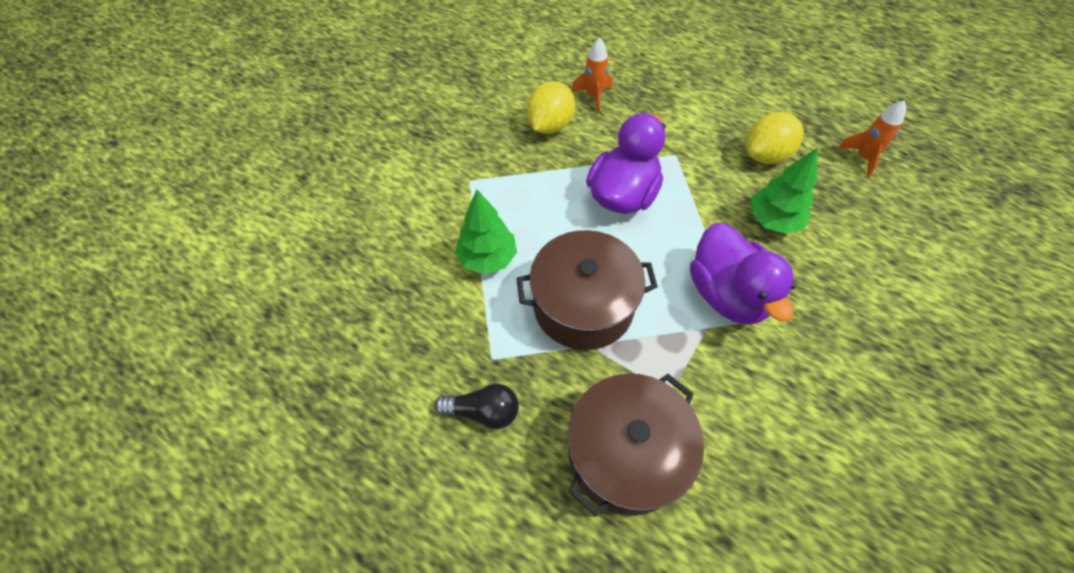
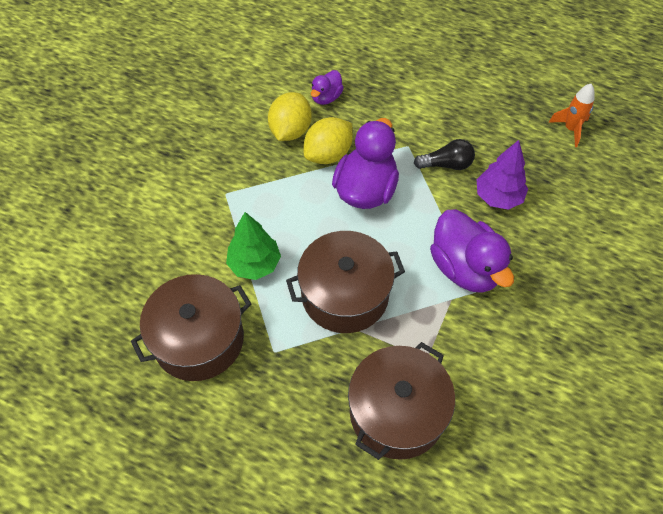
camera: 10 degrees left, 0 degrees up
(410, 332) = (199, 339): none -> brown pot
(483, 411) = (274, 396): black light bulb -> black light bulb (446, 164)
(593, 97) = (326, 97): orange rocket -> purple duck
(766, 155) = (487, 136): yellow lemon -> yellow lemon (328, 154)
(773, 221) = (498, 197): green tree -> purple tree

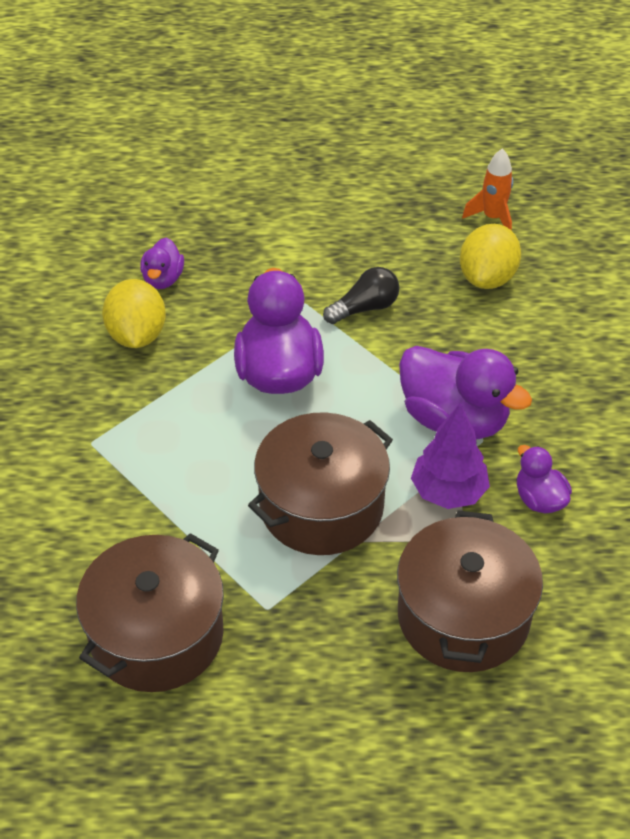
camera: 25 degrees left, 10 degrees down
(255, 264) = (181, 514): green tree -> none
(328, 154) = (205, 347): yellow lemon -> yellow lemon (487, 278)
(493, 350) = (539, 499): none -> purple duck
(498, 197) = (449, 324): purple tree -> purple tree (448, 492)

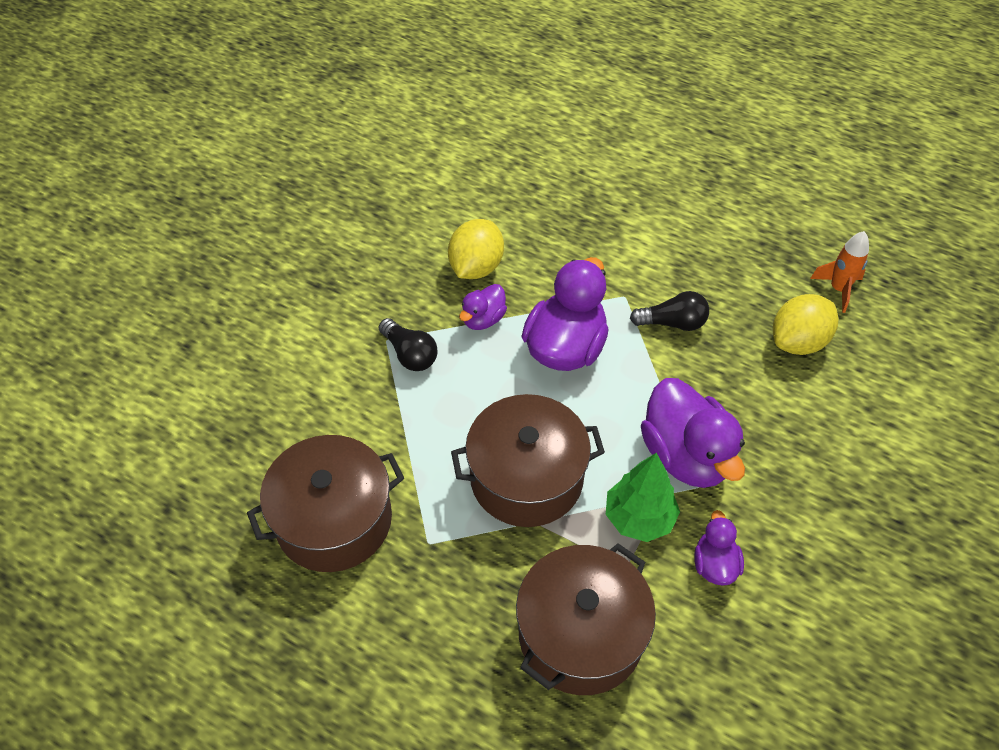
camera: 30 degrees right, 5 degrees up
(125, 446) = (410, 354): none -> black light bulb
(163, 279) = (525, 229): purple duck -> purple duck (483, 319)
(448, 492) = (639, 518): purple tree -> green tree

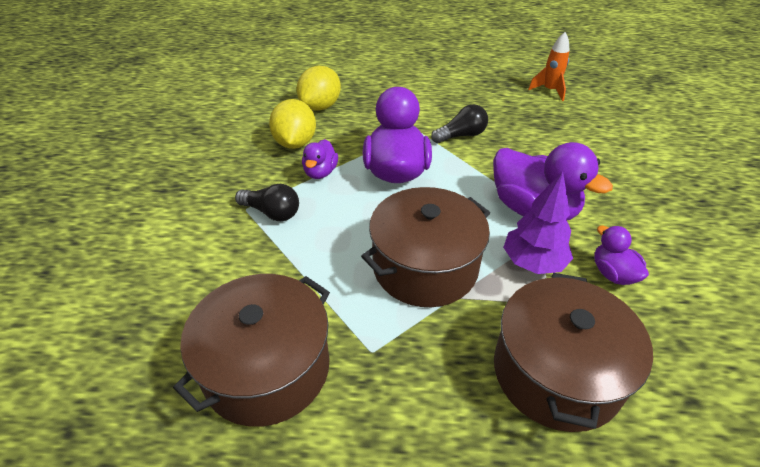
camera: 25 degrees left, 10 degrees down
(639, 518) = (533, 263): green tree -> purple tree
(798, 342) = (549, 123): yellow lemon -> yellow lemon (320, 106)

